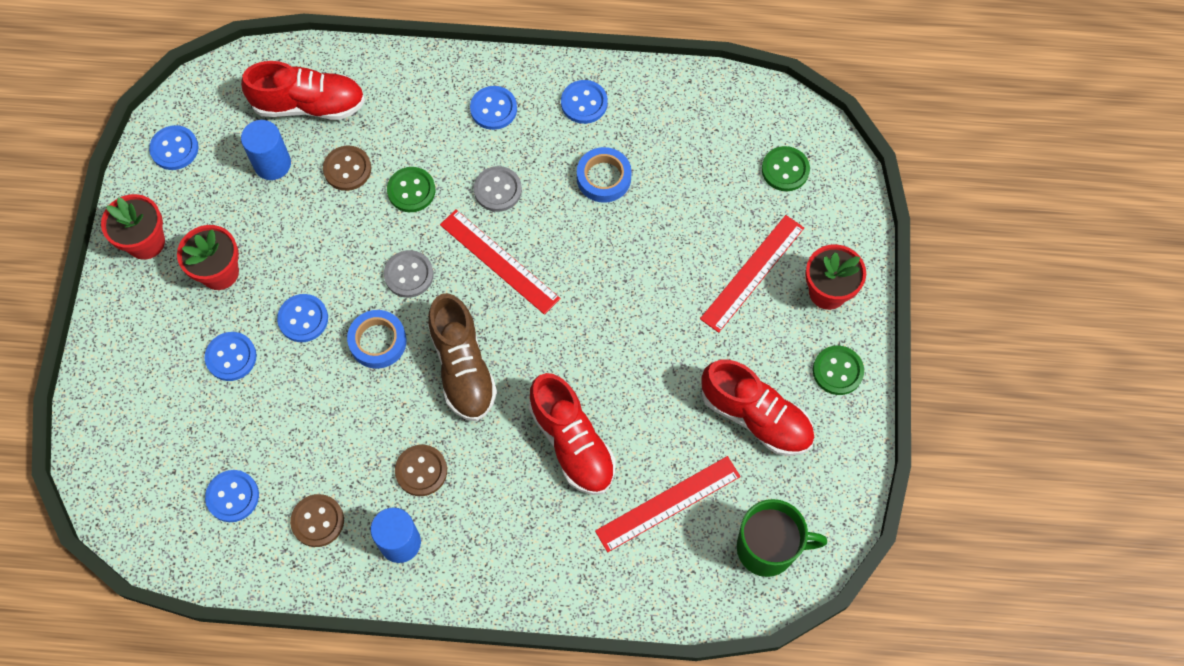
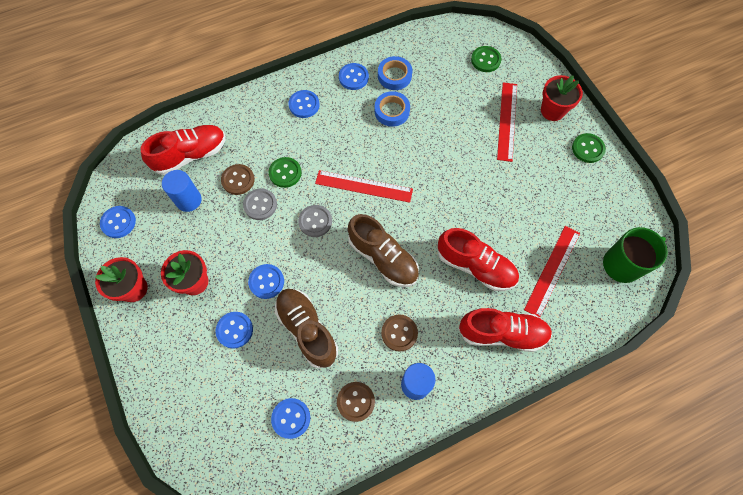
camera: 30 degrees left, 0 degrees up
(315, 404) = (307, 329): none -> brown shoe
(378, 341) = (322, 270): blue tape -> blue tape (394, 76)
(498, 190) = (336, 147): grey button -> grey button (260, 205)
(756, 417) = (564, 196): red shoe -> red shoe (502, 333)

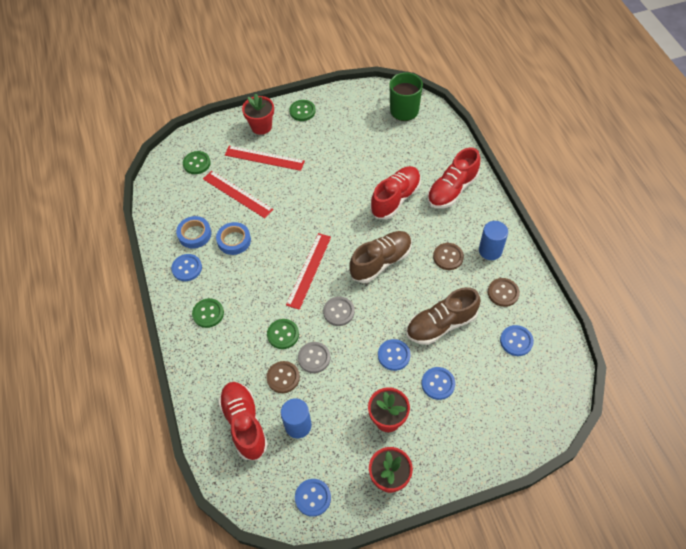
camera: 80 degrees left, 10 degrees down
(304, 105) = (208, 313): blue button -> green button
(502, 333) = (452, 190): red shoe -> red shoe turned 150 degrees counterclockwise
(552, 270) = (404, 151): red ruler -> red ruler (237, 194)

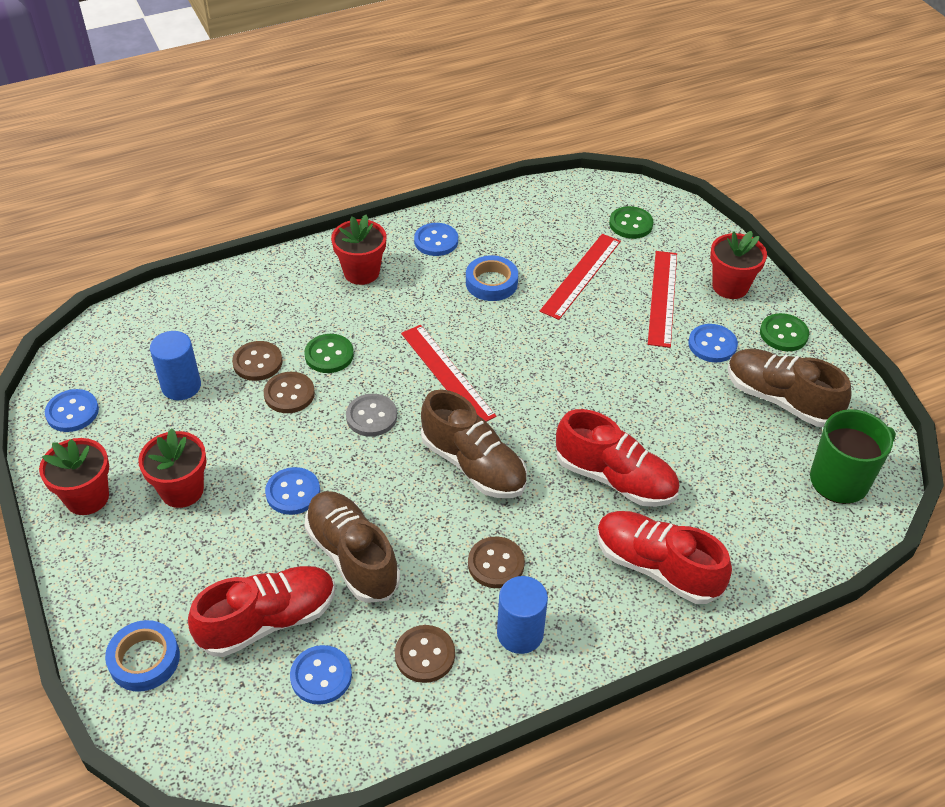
camera: 80 degrees right, 10 degrees down
(194, 234) = (496, 240): blue tape -> blue tape (144, 659)
(208, 313) = (361, 272): green button -> red flower pot
(244, 424) = (189, 330): red shoe -> red shoe (268, 620)
(309, 270) = (446, 374): red ruler -> red ruler turned 45 degrees clockwise
(314, 358) = (289, 394): grey button -> brown button
(349, 122) = (780, 399): none -> brown shoe
(438, 384) = (239, 555): blue button -> blue button (712, 345)

